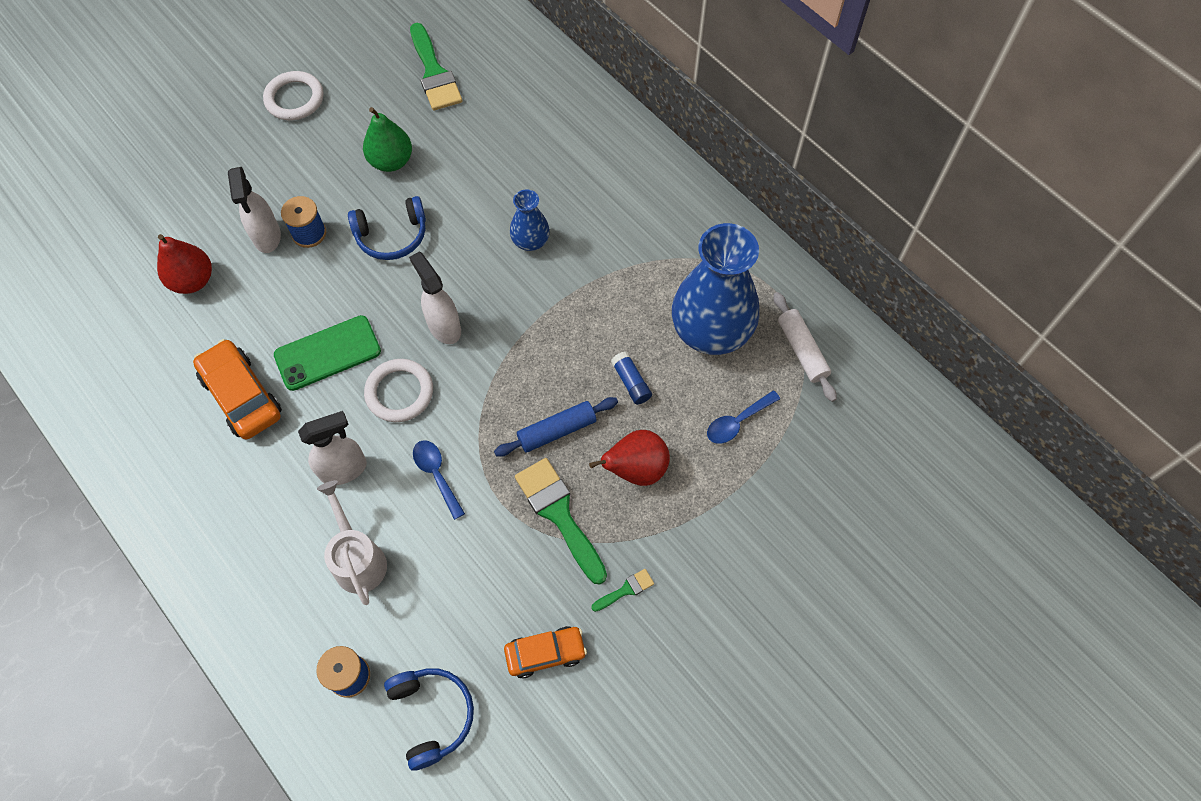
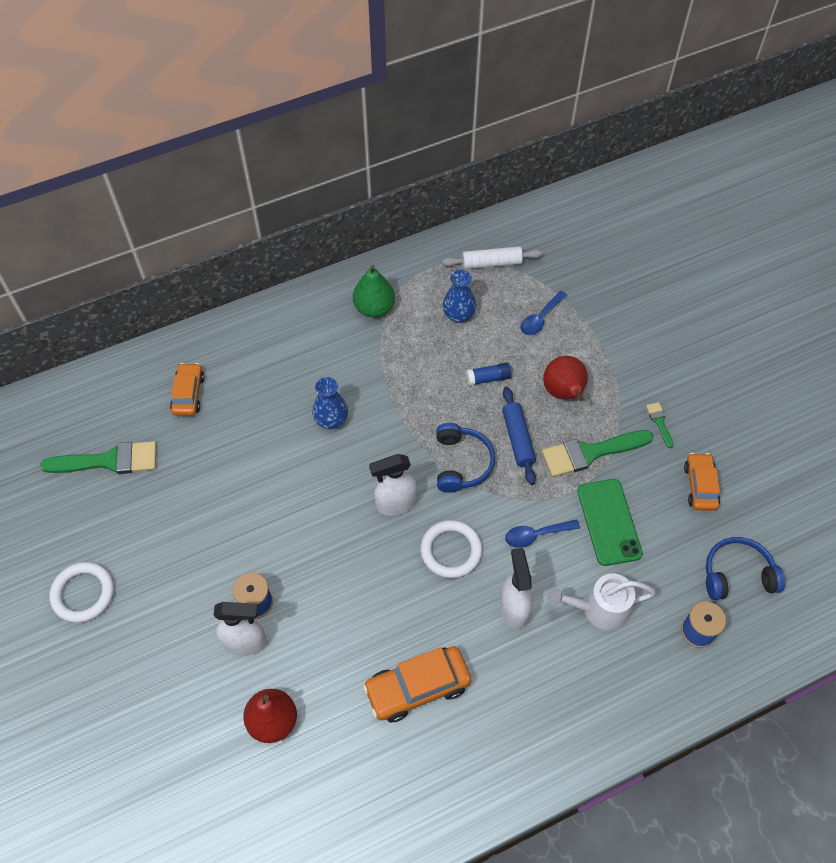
camera: 75 degrees left, 5 degrees down
(327, 353) = (394, 605): green phone -> green phone (609, 522)
(391, 161) = (199, 516): green pear -> green pear (374, 308)
(392, 236) = (285, 530): blue headphones -> blue headphones (462, 463)
(526, 111) = (188, 394): none -> orange car
(711, 331) = (458, 315): blue vase -> blue vase, size x0.49
(737, 422) = (540, 318): blue spoon -> blue spoon turned 60 degrees clockwise

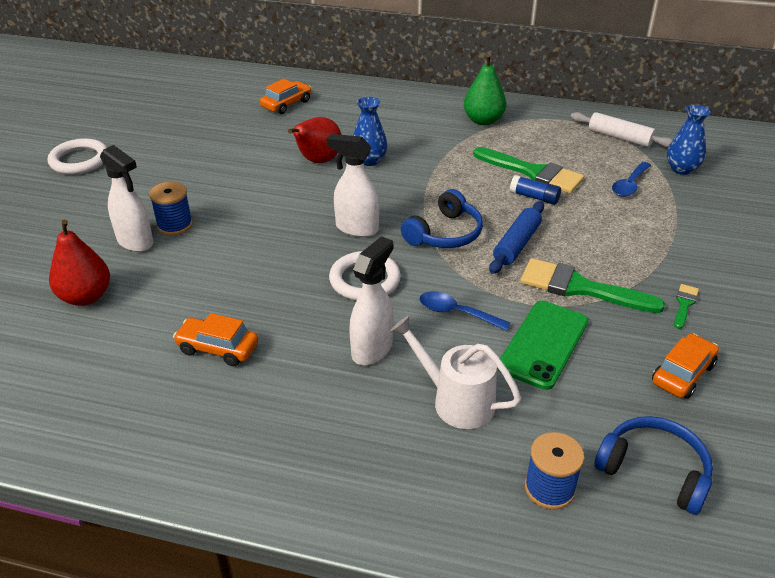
camera: 40 degrees right, 20 degrees down
(109, 461) = (191, 110): green brush -> green brush (533, 173)
(417, 687) = (218, 348): orange car -> orange car, size x0.66
(458, 315) = (552, 152): blue vase -> blue vase (681, 169)
(540, 318) = (629, 185): blue spoon -> blue spoon turned 45 degrees counterclockwise
(564, 393) = (599, 238): red pear -> red pear (318, 161)

